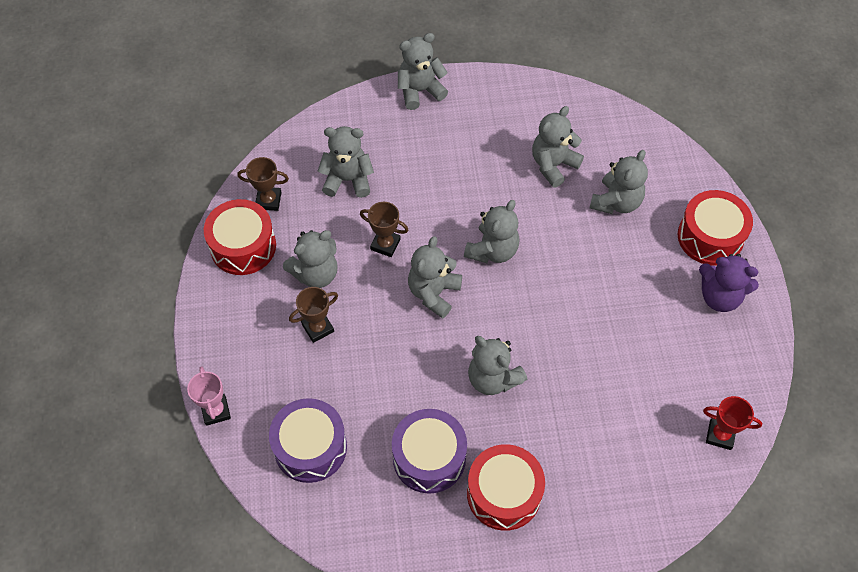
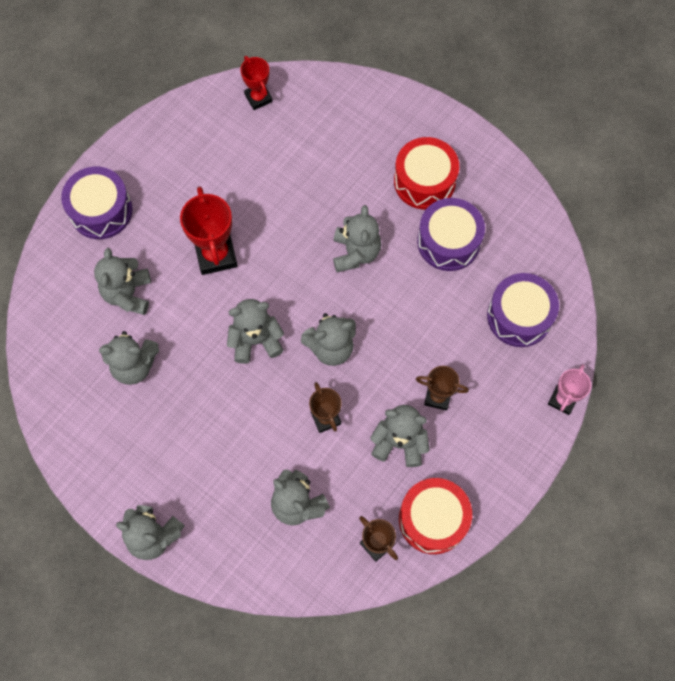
camera: 135 degrees left, 10 degrees up
(592, 281) = (216, 255): none -> red trophy
(616, 202) = (128, 294): grey teddy bear -> grey teddy bear turned 75 degrees counterclockwise
(710, 237) = (101, 210): red drum -> purple drum
(719, 296) = (149, 169): purple teddy bear -> none

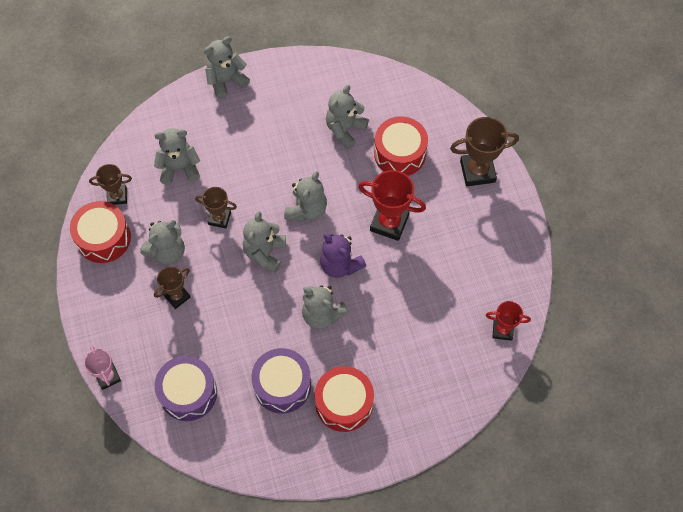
camera: 125 degrees right, 5 degrees down
(101, 210) = (477, 171): purple drum -> brown trophy
(128, 294) = (399, 153): grey teddy bear -> red drum
(293, 270) = (340, 265): none -> purple teddy bear

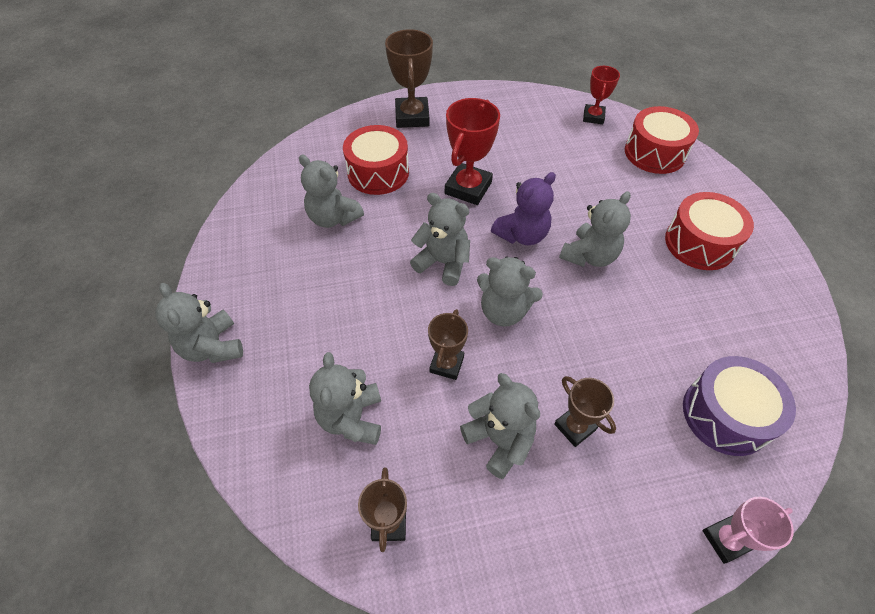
camera: 85 degrees left, 10 degrees down
(103, 238) = (470, 548): red drum -> red drum (654, 153)
(282, 385) = (690, 301): purple drum -> none

